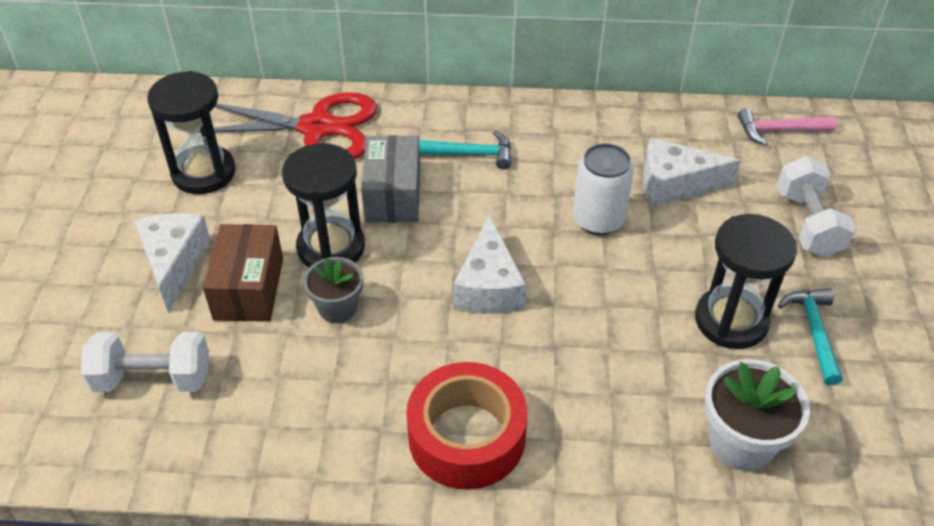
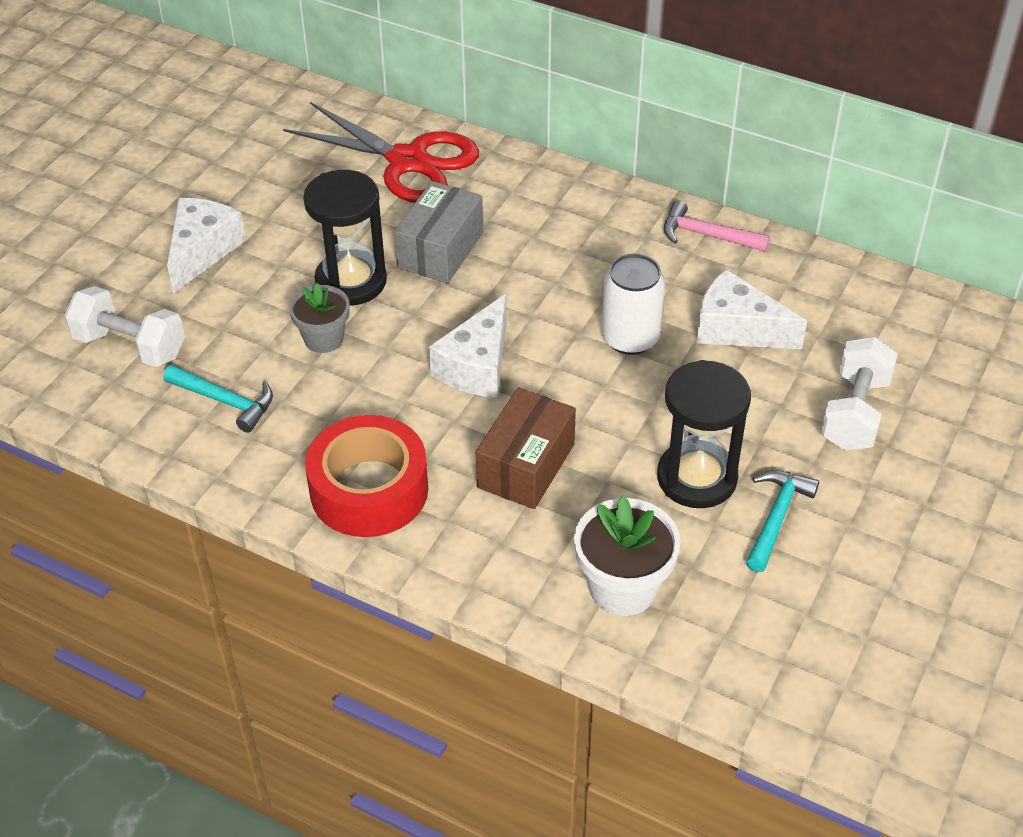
camera: 25 degrees right, 0 degrees up
(204, 173) = (275, 174): black hourglass -> none
(249, 288) = (255, 295): brown box -> brown box (526, 465)
(471, 154) = (544, 233): turquoise hammer -> turquoise hammer (225, 401)
(779, 130) = (899, 308): pink hammer -> pink hammer (707, 235)

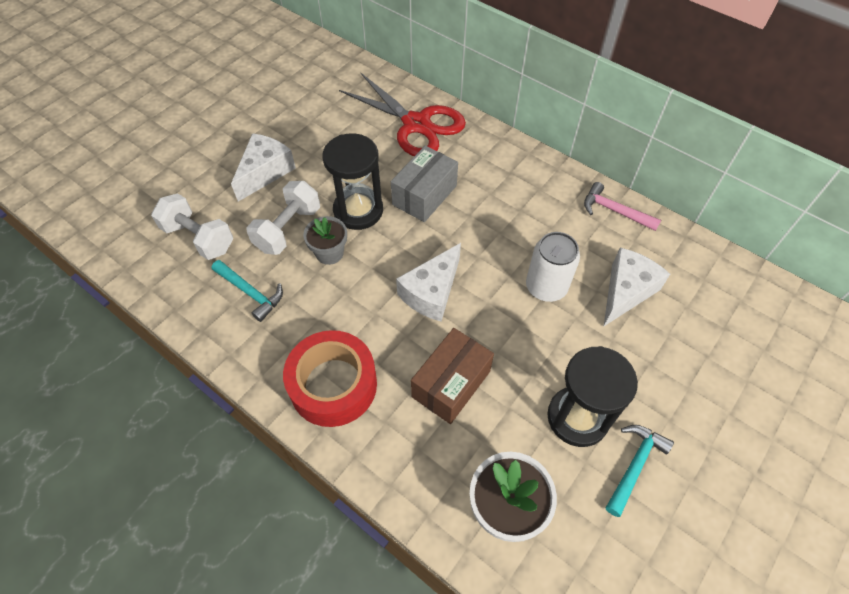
camera: 10 degrees right, 10 degrees up
(737, 328) = (626, 291): white cheese -> white cheese turned 90 degrees clockwise
(854, 413) = (707, 380): white dumbbell -> white dumbbell (288, 229)

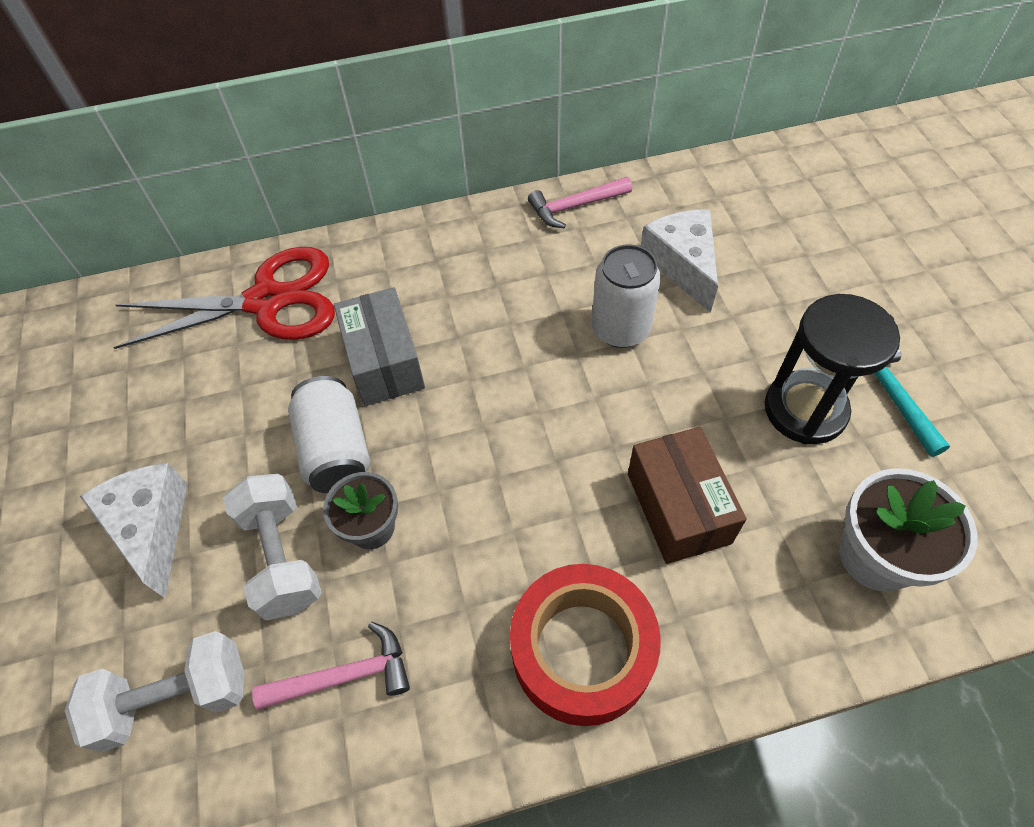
camera: 50 degrees left, 0 degrees up
(250, 293) = (344, 676): turquoise hammer -> pink hammer
(358, 210) = (336, 450): black hourglass -> white can
(431, 292) = (534, 446): white cheese -> none

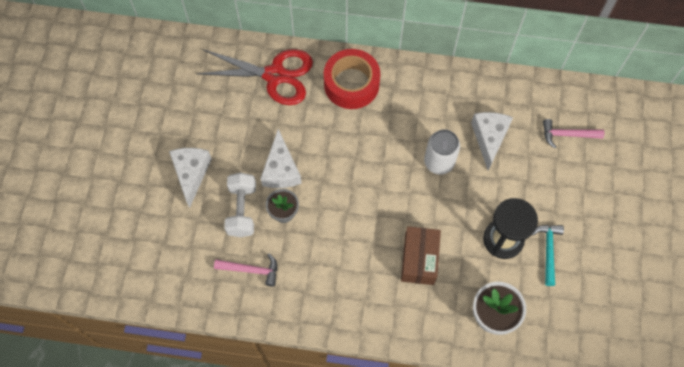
camera: 20 degrees right, 10 degrees up
(176, 698) = (183, 251): white dumbbell -> none
(336, 450) = (281, 170): white can -> white cheese
(384, 362) = (319, 133): grey box -> none
(575, 206) = (452, 80): pink hammer -> pink hammer (567, 135)
(582, 650) = (349, 300): red tape -> red tape (351, 84)

